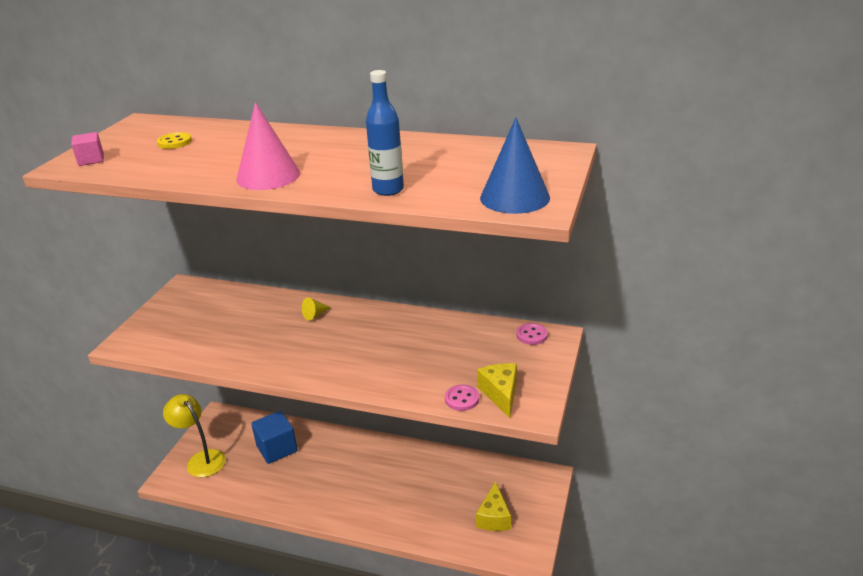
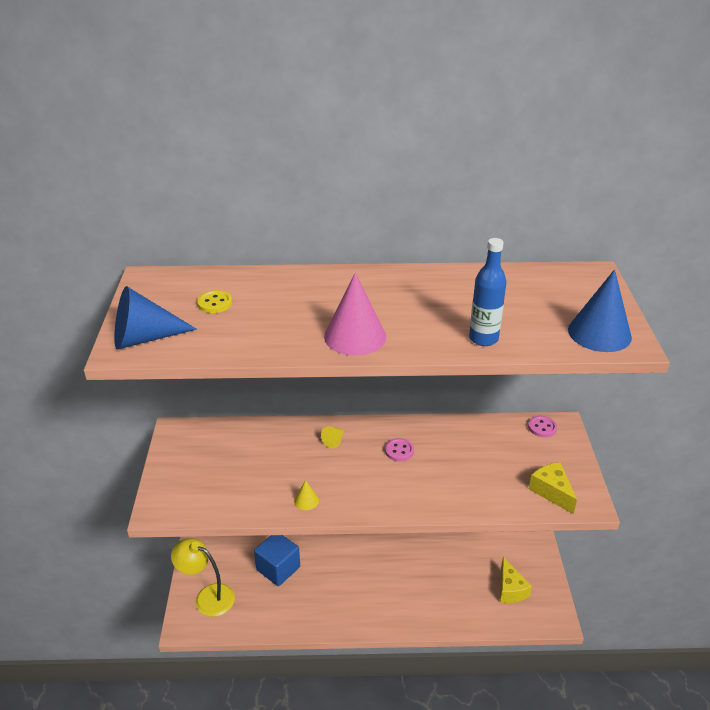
camera: 20 degrees left, 5 degrees up
(91, 160) = (144, 338): pink cube -> blue cone
(253, 359) = (306, 500): none -> yellow cone
(462, 399) = (522, 503): pink button -> pink button (399, 451)

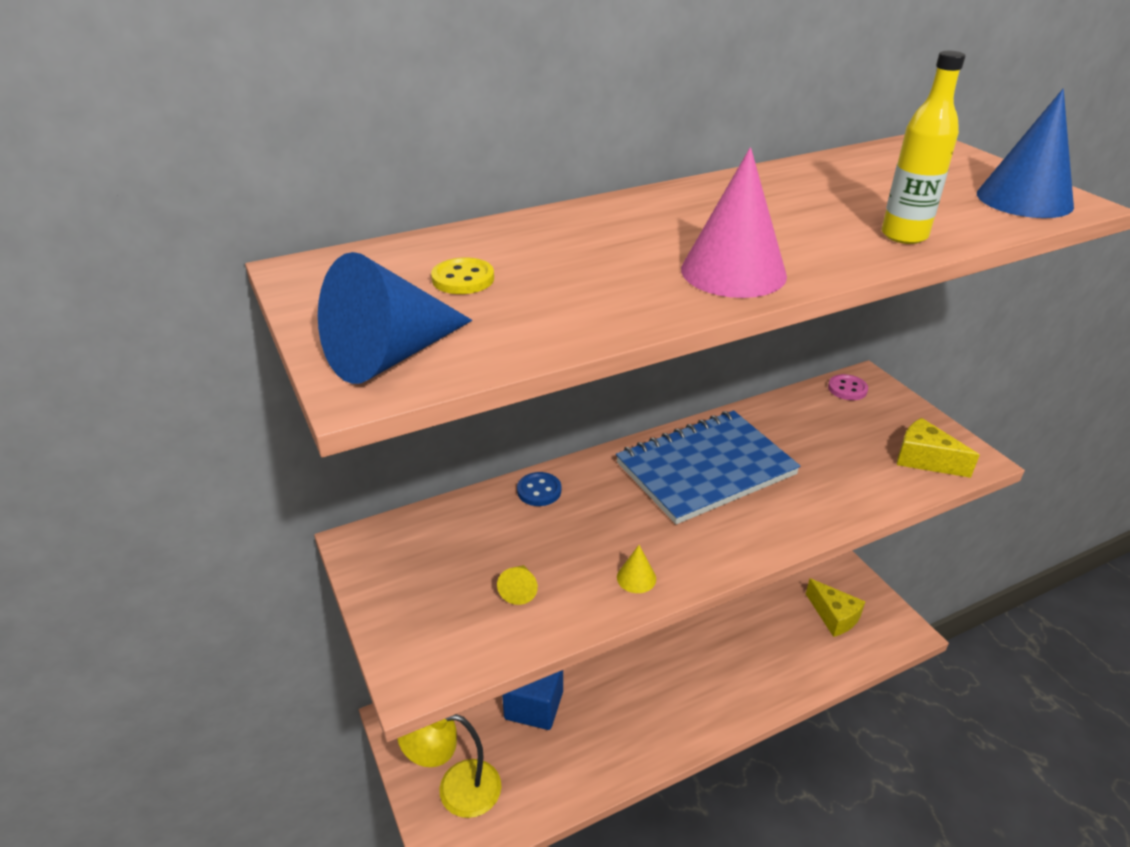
camera: 25 degrees left, 0 degrees up
(290, 432) = (539, 491): none -> blue button
(334, 441) = (610, 483): yellow cone -> yellow cone (519, 590)
(399, 451) = (705, 469): pink button -> blue notebook
(483, 339) = (904, 235): blue bottle -> yellow bottle

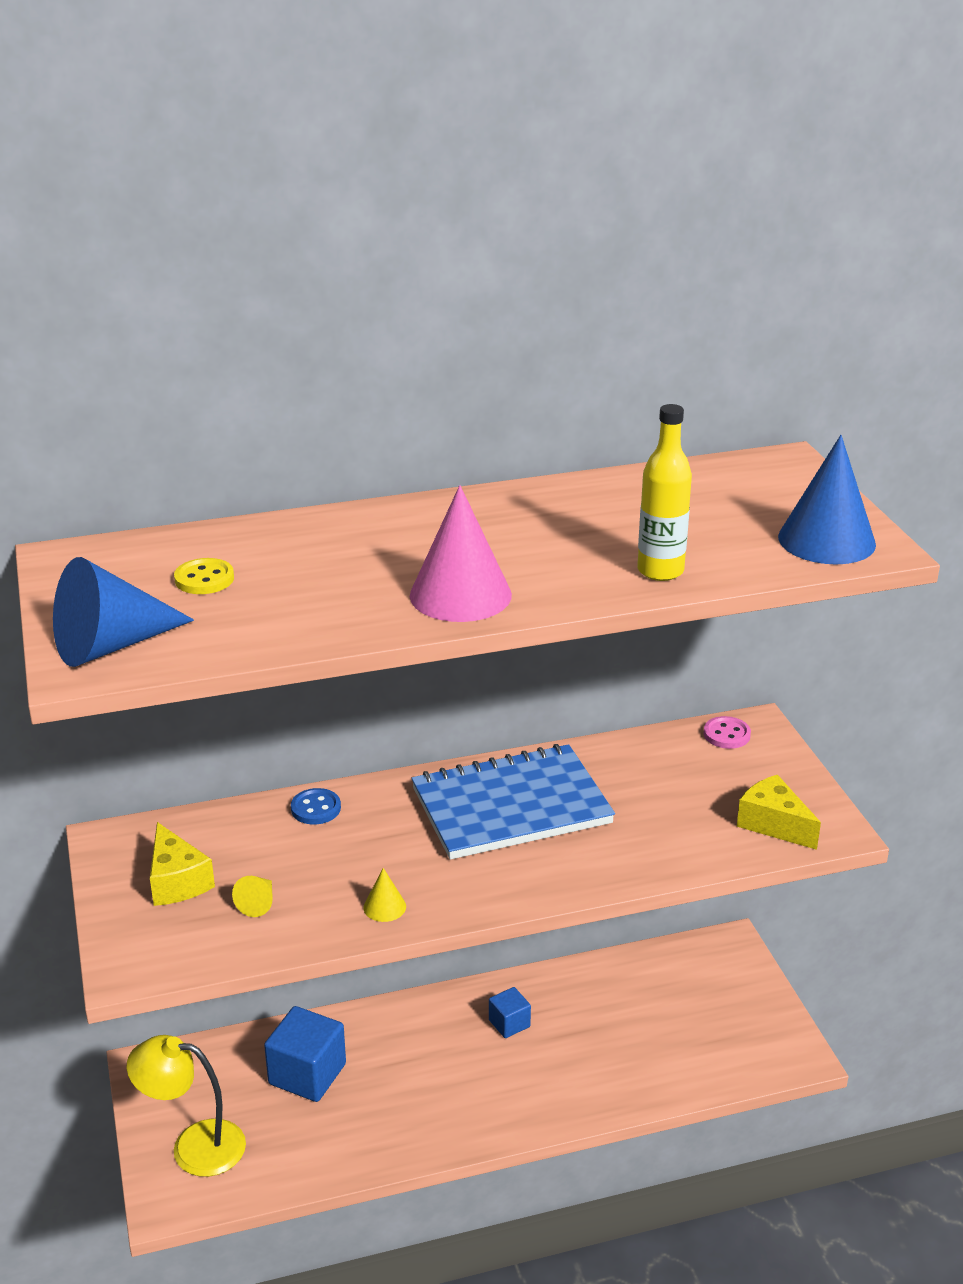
camera: 10 degrees right, 5 degrees down
(681, 636) = (509, 1023): none -> blue cube
(834, 616) = (711, 1026): yellow cheese -> yellow cheese (177, 881)

